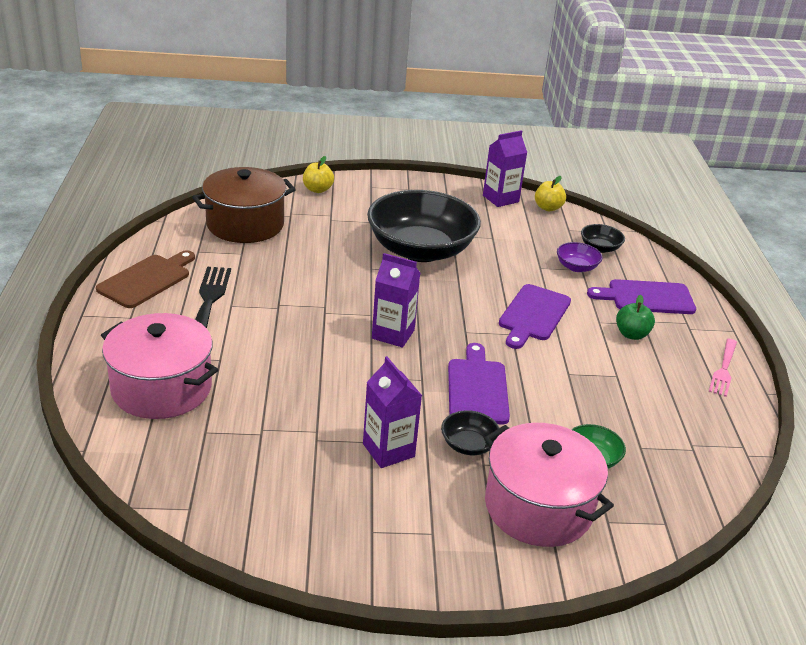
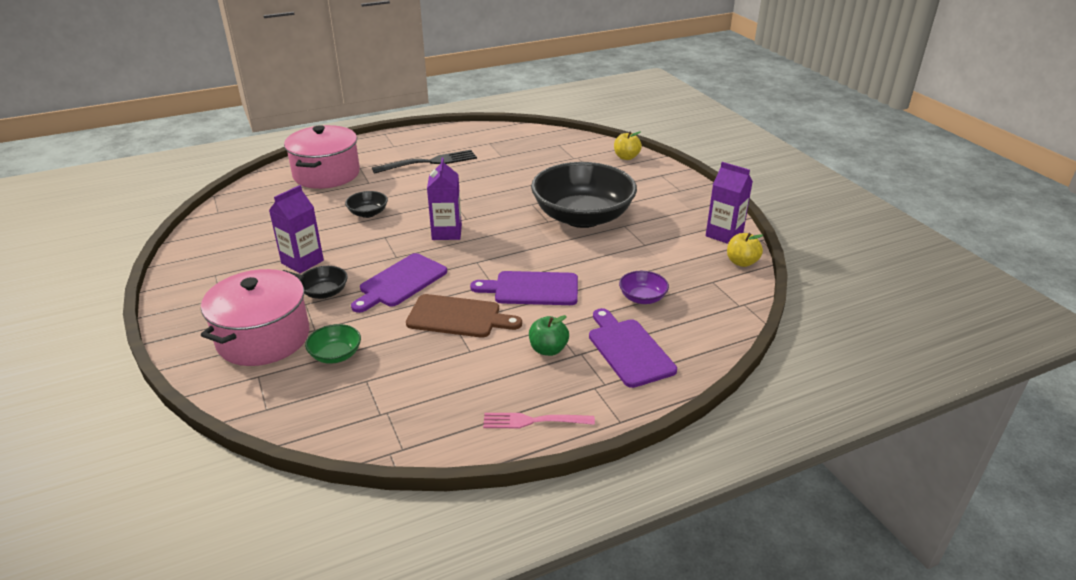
camera: 70 degrees right, 0 degrees up
(147, 280) = (439, 138): brown cutting board -> brown cutting board (458, 317)
(245, 224) = (541, 147): brown pot -> none
(477, 388) = (400, 282): purple cutting board -> purple cutting board turned 150 degrees clockwise
(600, 248) = (697, 306): black bowl -> black bowl (368, 213)

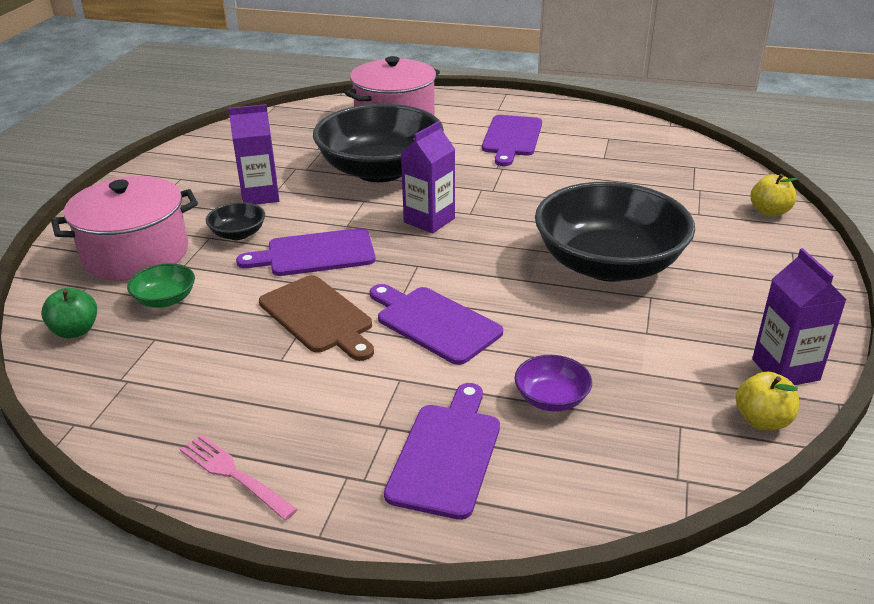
camera: 40 degrees right, 0 degrees up
(368, 213) = (380, 170): black bowl -> black bowl, size x2.46
(429, 162) = (511, 138): black fork -> purple cutting board
(548, 349) = (358, 402): green apple -> green apple (75, 331)

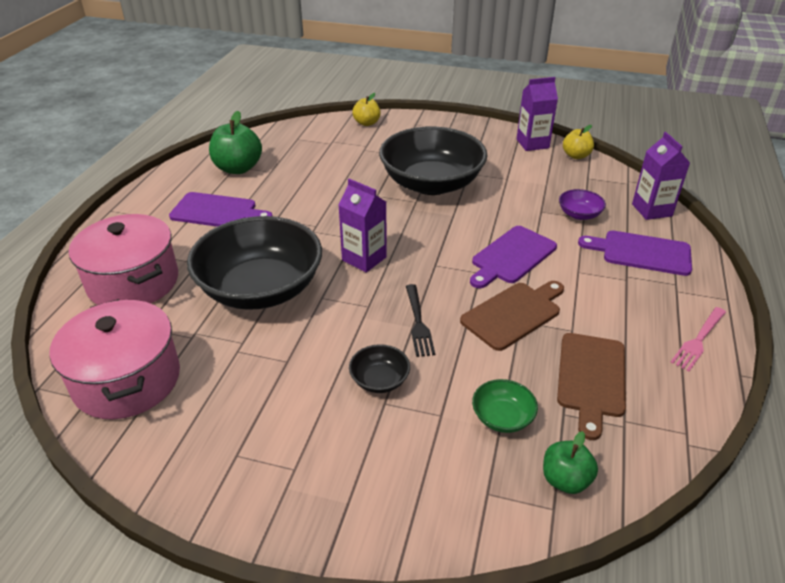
camera: 90 degrees left, 5 degrees up
(136, 254) = (418, 461): pink pot -> pink pot (127, 380)
(196, 364) = (591, 378): none -> brown cutting board
(260, 195) = (298, 373): purple carton -> purple carton (651, 210)
(315, 254) = (418, 322): purple cutting board -> black fork
(604, 139) = (238, 168): none -> green apple

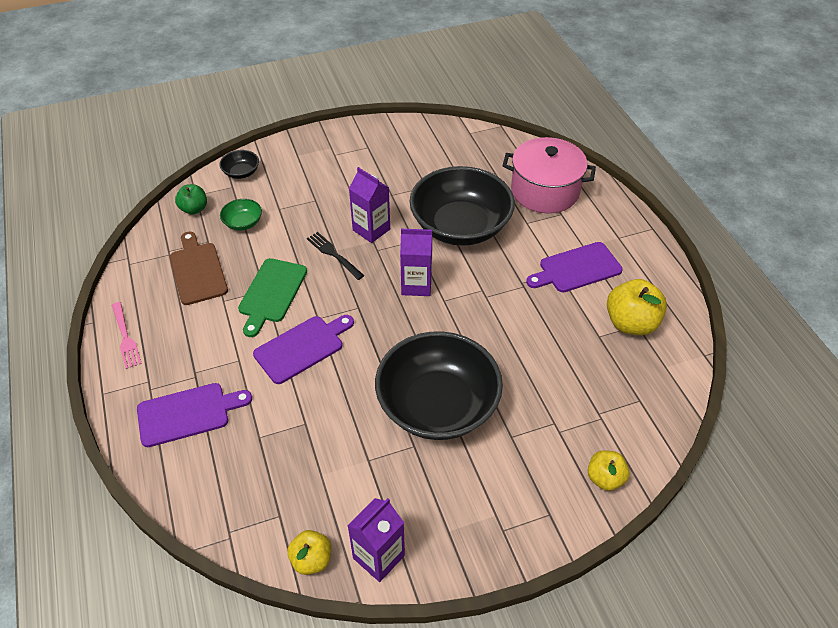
camera: 145 degrees right, 10 degrees up
(127, 380) = (463, 148): pink pot -> none
(238, 168) = (631, 323): green apple -> yellow apple
(379, 380) = (328, 209): black bowl -> black bowl (241, 172)
(511, 257) = (302, 347): purple cutting board -> purple cutting board turned 45 degrees clockwise
(514, 314) = (271, 293): brown cutting board -> green cutting board
(579, 214) = (265, 439): purple bowl -> none
(651, 210) = (190, 490): purple carton -> purple carton (371, 230)
(698, 340) = (125, 337): pink fork -> pink fork turned 150 degrees clockwise

